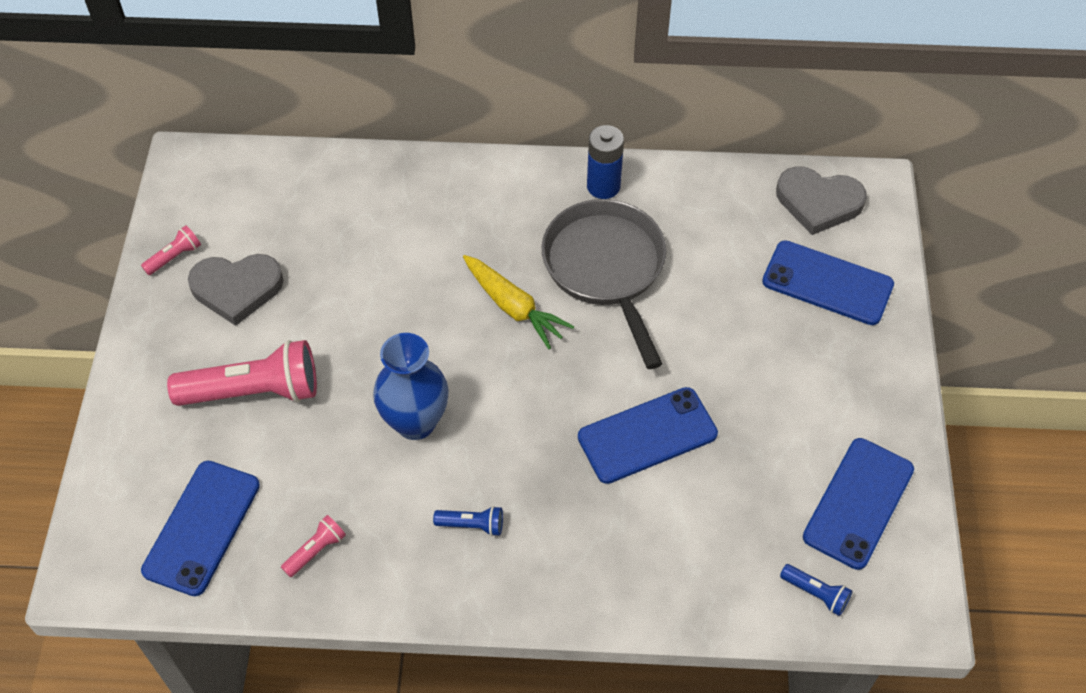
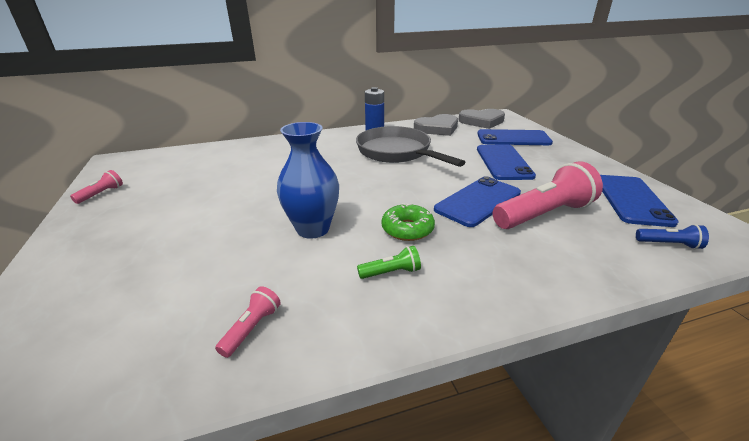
camera: 20 degrees left, 25 degrees down
(202, 527) = (118, 344): blue phone -> blue phone (503, 162)
(237, 289) = (152, 198): grey heart -> grey heart (437, 128)
(254, 391) = (171, 241): pink flashlight -> pink flashlight (543, 214)
(472, 525) = (391, 272): blue flashlight -> green flashlight
(514, 307) = (353, 172): yellow carrot -> none
(525, 460) = (407, 229): none -> green donut

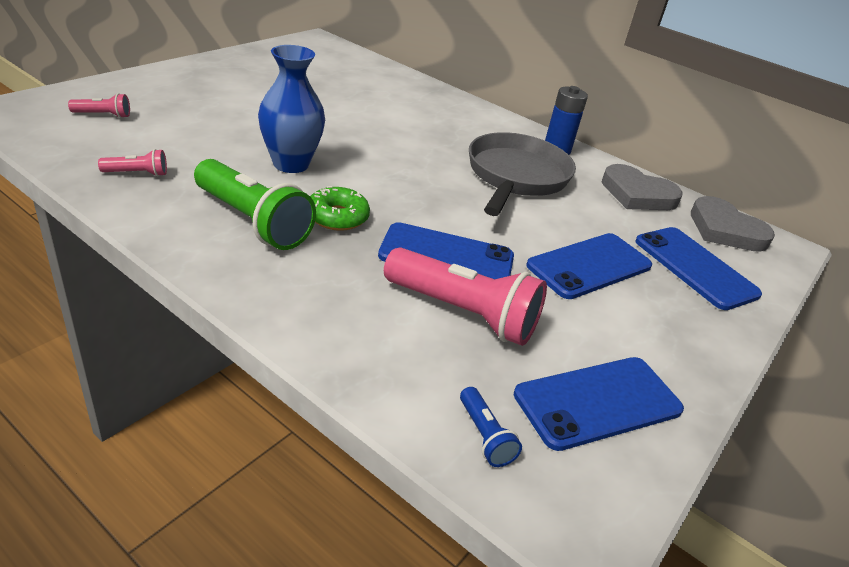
camera: 50 degrees right, 5 degrees up
(101, 194) = (260, 56): pink flashlight -> pink flashlight (103, 115)
(391, 272) = (253, 221): green flashlight -> green flashlight, size x2.20

